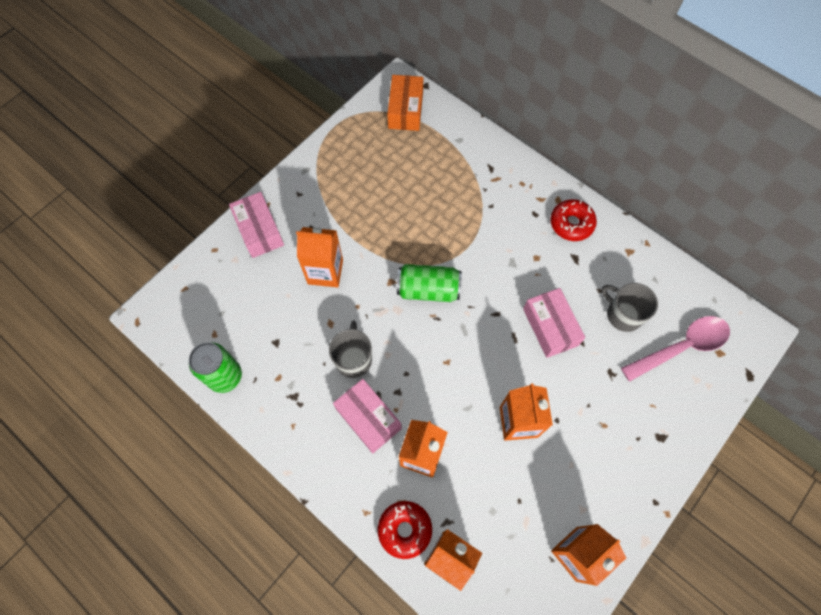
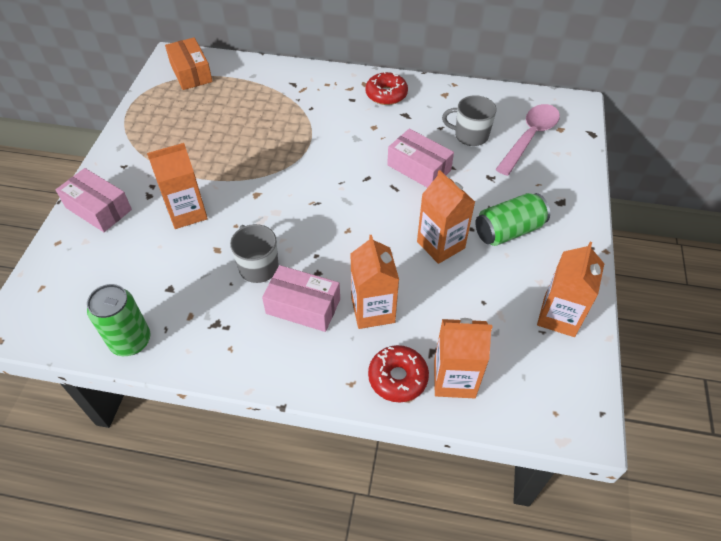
camera: 30 degrees left, 15 degrees down
(428, 289) = (295, 186): green can -> green can (508, 231)

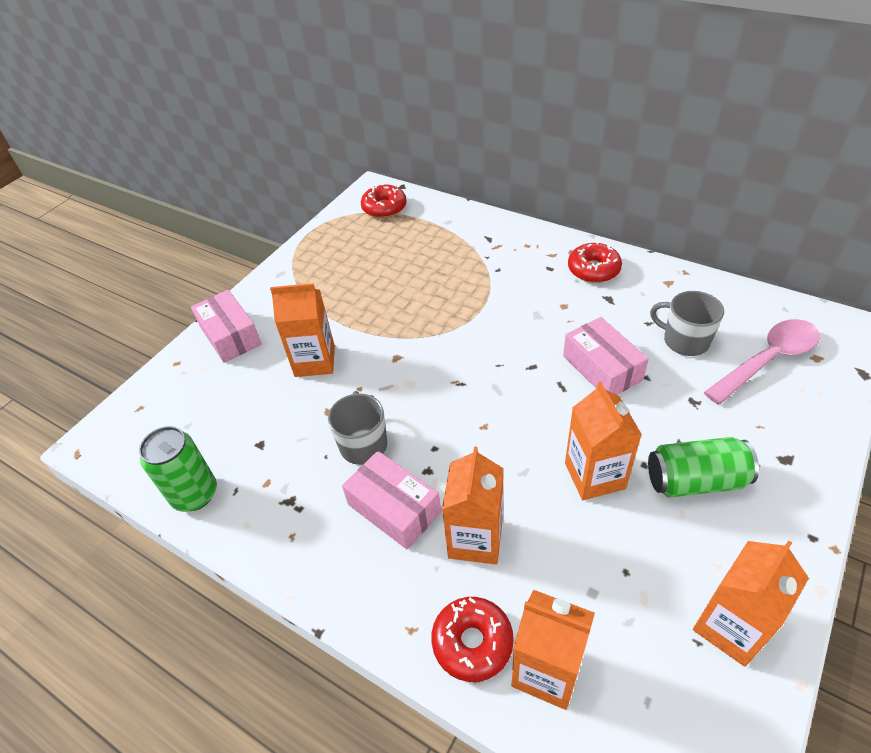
camera: 25 degrees right, 5 degrees down
(191, 72) = (384, 208): orange box -> red donut

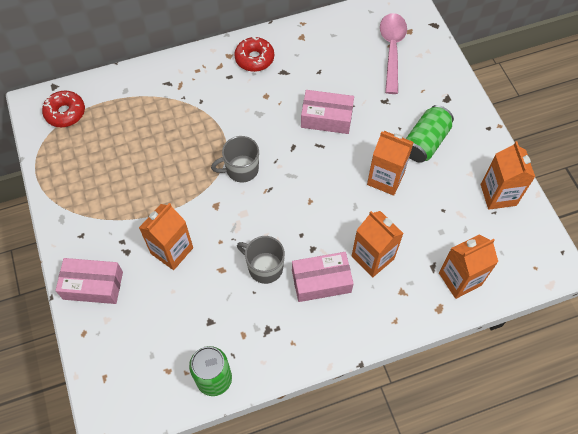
camera: 55 degrees left, 15 degrees up
(472, 642) = (423, 299): red donut -> none
(684, 341) = (346, 69): grey mug -> grey mug (241, 169)

